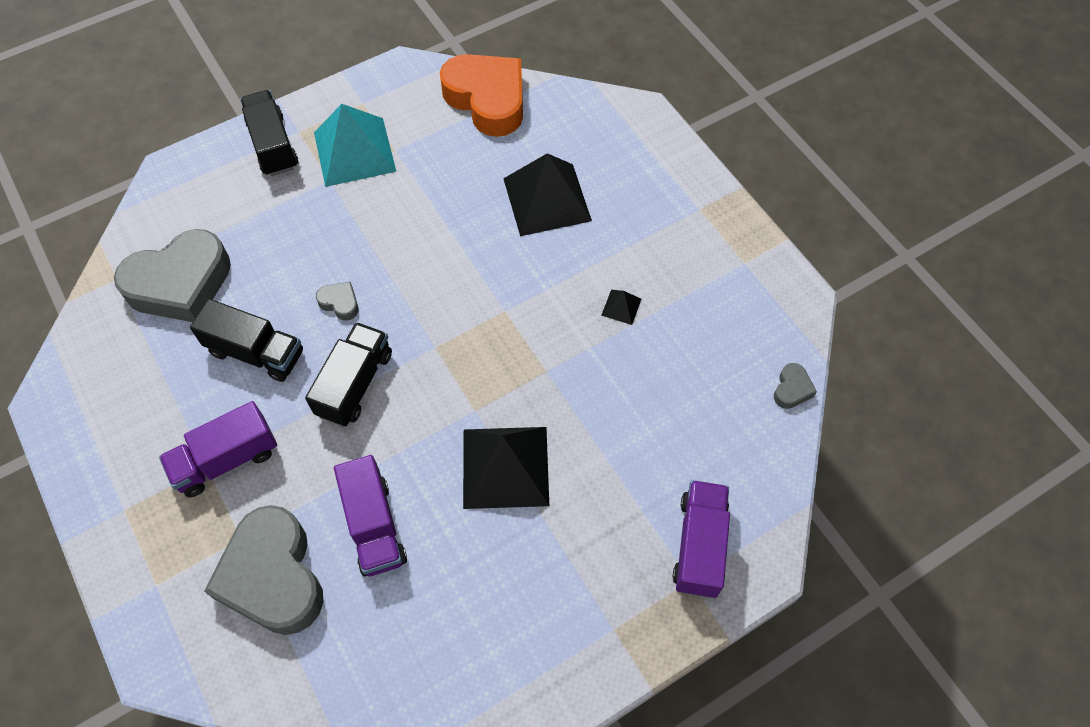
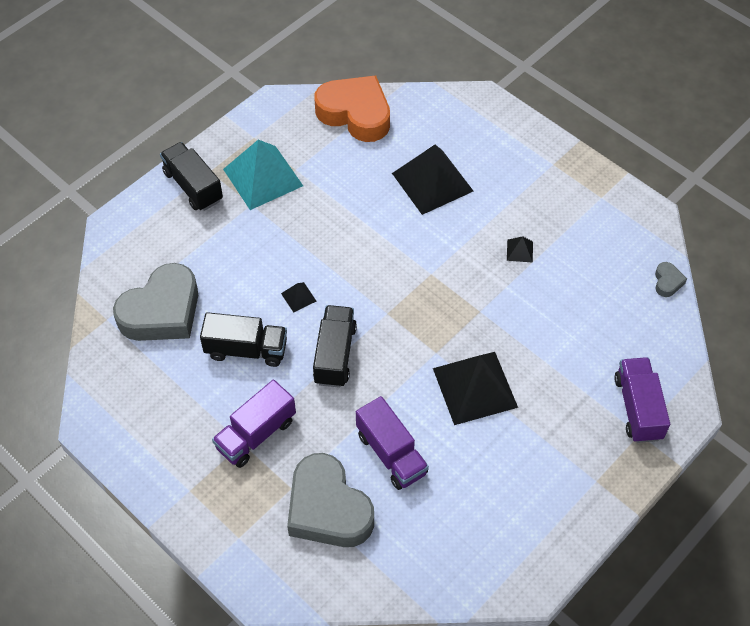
camera: 15 degrees left, 5 degrees down
(340, 303) = (298, 297): grey heart -> black pyramid

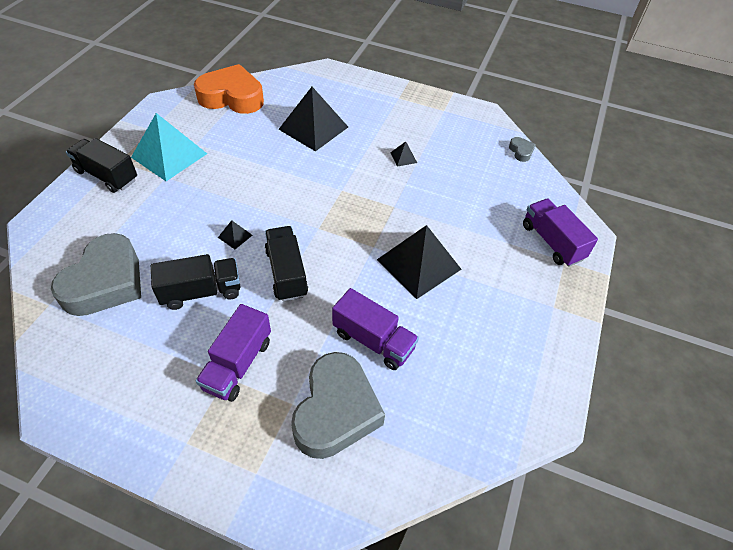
camera: 25 degrees left, 5 degrees down
(328, 508) = (336, 411): grey heart -> grey heart turned 105 degrees counterclockwise

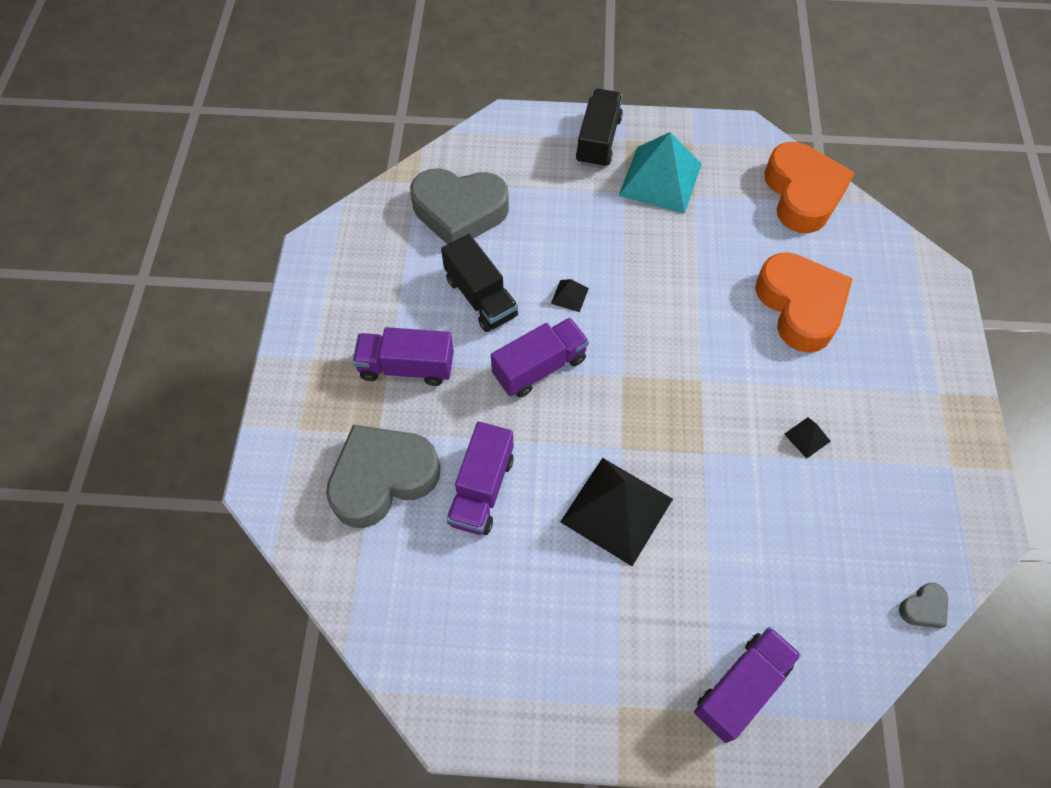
camera: 75 degrees right, 10 degrees up
(286, 273) = (539, 367): black truck -> purple truck
(313, 128) = (800, 306): black pyramid -> orange heart
(336, 411) = (382, 478): grey heart -> grey heart turned 150 degrees clockwise

